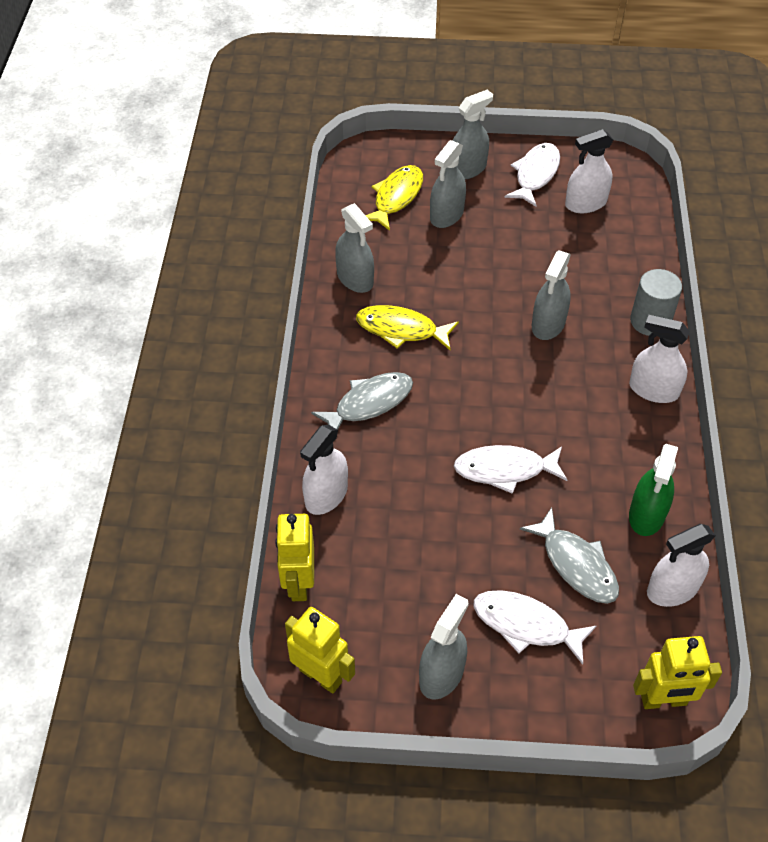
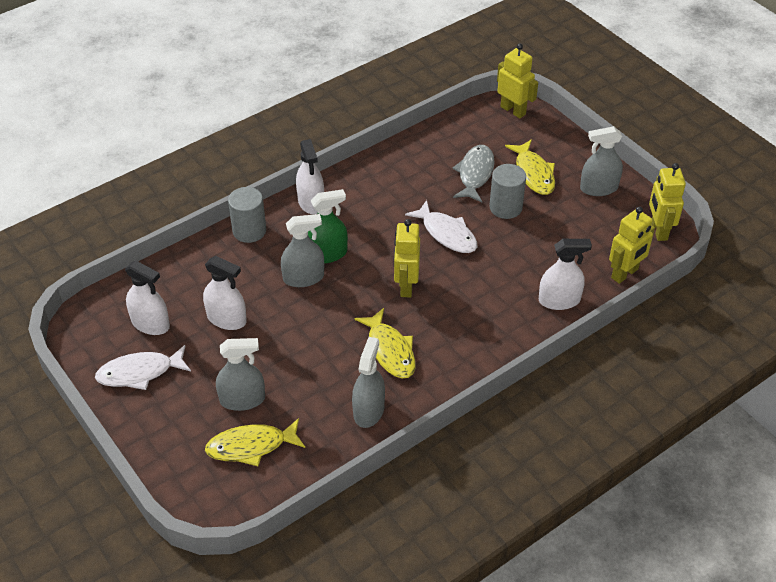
camera: 130 degrees left, 5 degrees down
(369, 403) = (470, 326): grey fish -> none
(465, 389) = (406, 286): none -> yellow robot
(467, 169) = (171, 421): grey spray bottle -> none
(495, 552) = (505, 207): none -> grey cylinder
(526, 625) = (533, 173): white fish -> yellow fish
(647, 514) = (410, 163): green spray bottle -> green spray bottle (327, 254)
(672, 589) = (447, 134): white spray bottle -> white spray bottle (226, 319)

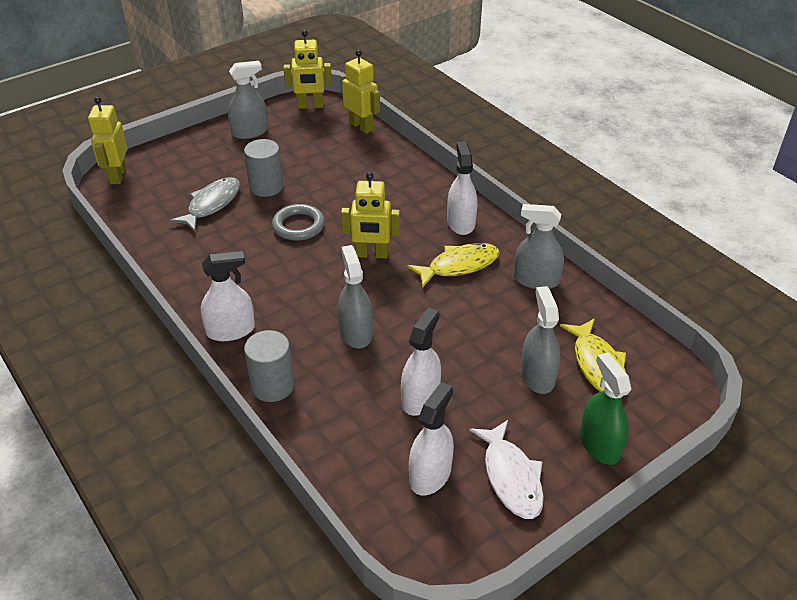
camera: 90 degrees left, 5 degrees down
(327, 254) = (320, 314): green spray bottle -> green spray bottle (599, 444)
(446, 233) = (298, 226): white fish -> grey ring
(475, 174) = (211, 204): grey fish -> grey fish turned 105 degrees clockwise
(513, 110) = (117, 176): yellow robot -> yellow robot turned 45 degrees counterclockwise
(533, 173) = (220, 167): yellow fish -> none
(559, 300) = (392, 162): white spray bottle -> white spray bottle (461, 223)
(599, 188) = (250, 132): grey spray bottle -> grey spray bottle turned 105 degrees counterclockwise

